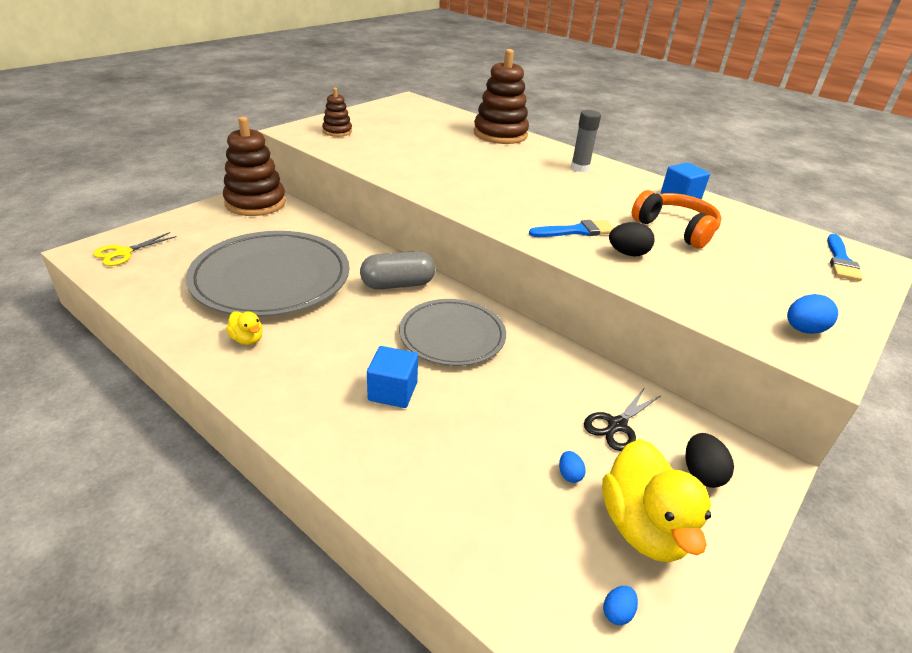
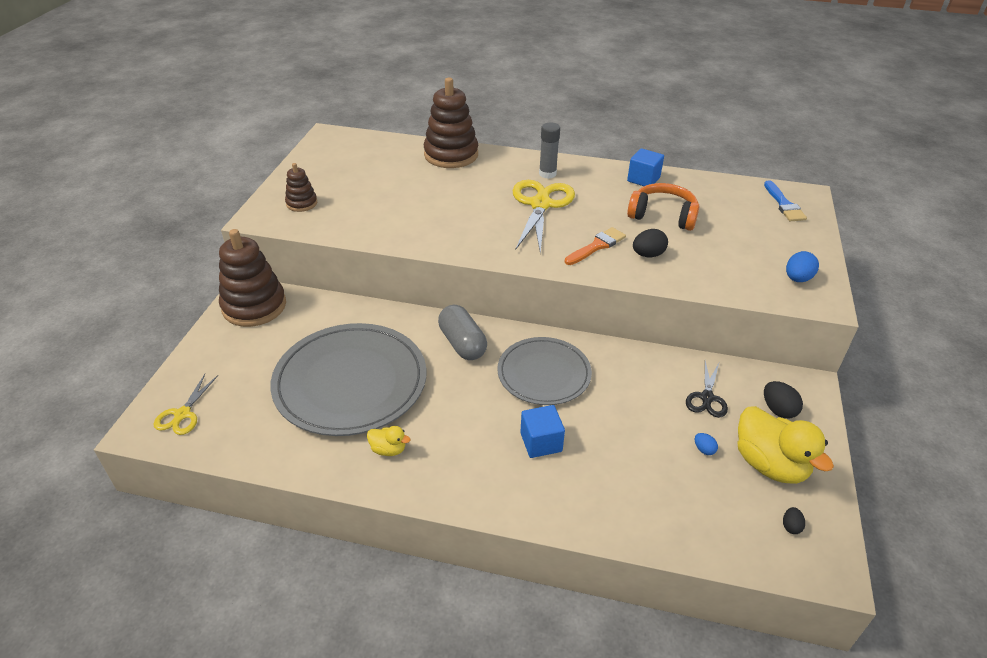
camera: 25 degrees left, 5 degrees up
(398, 284) = (462, 343): grey capsule -> grey capsule turned 75 degrees counterclockwise
(549, 186) = (540, 205): none -> yellow scissors
(576, 231) = (596, 246): blue brush -> orange brush
(617, 612) = (791, 526): blue egg -> black egg

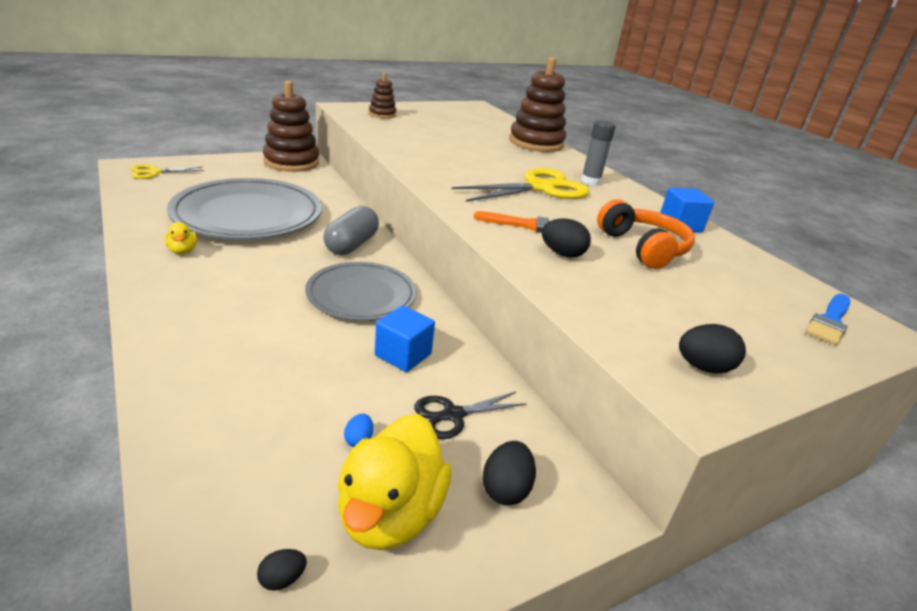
camera: 45 degrees right, 10 degrees down
(541, 442) = (261, 321): blue cube -> blue cube (403, 355)
(797, 279) = (703, 367): blue egg -> black egg

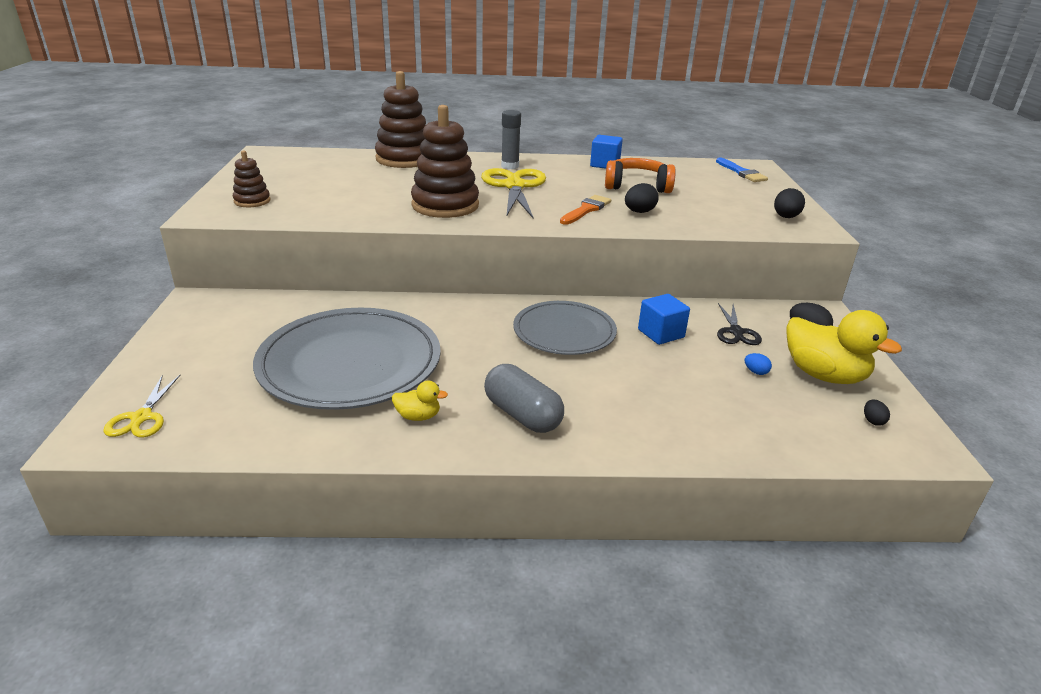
camera: 60 degrees left, 0 degrees up
(291, 162) = (209, 311): brown stacking toy -> brown stacking toy (445, 205)
(351, 245) = (466, 317): grey capsule -> grey capsule (522, 415)

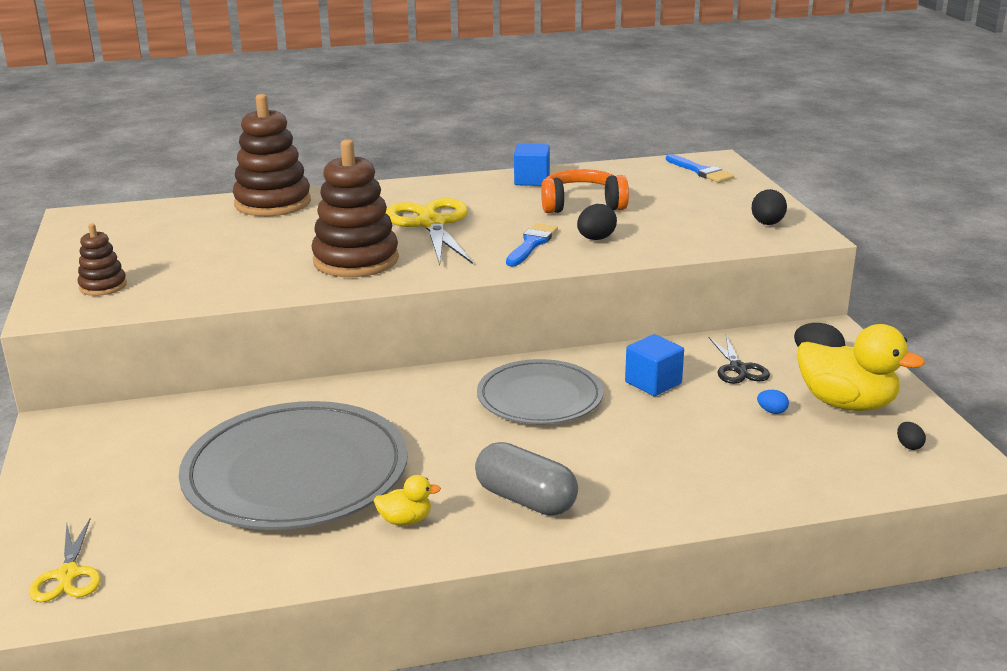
camera: 10 degrees left, 5 degrees down
(510, 166) = (414, 197): grey glue stick -> none
(586, 210) = (531, 244): orange brush -> blue brush

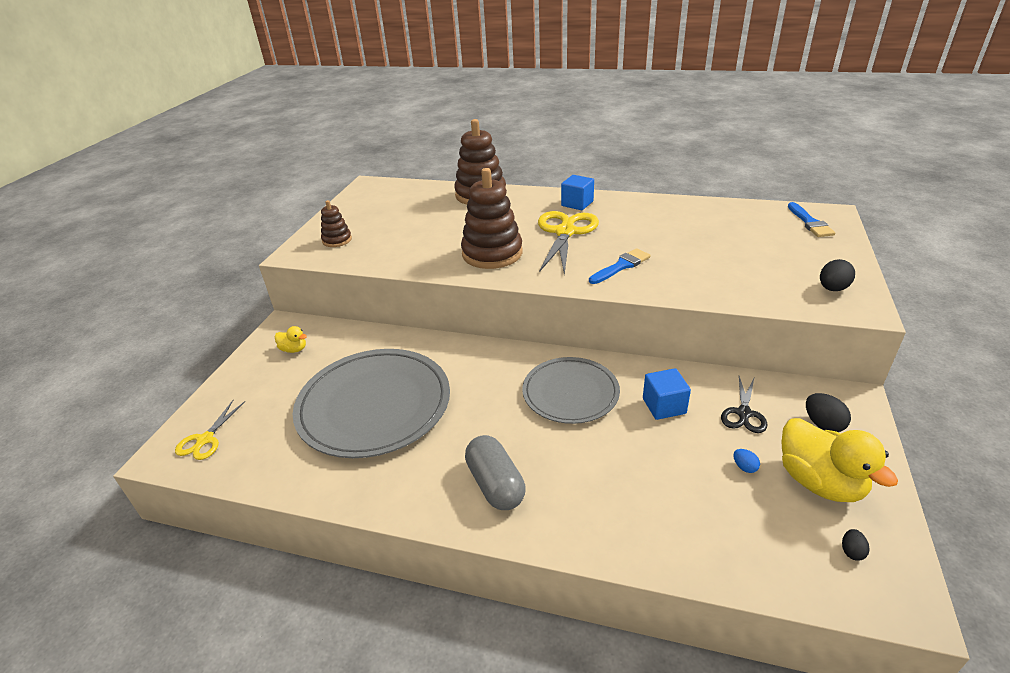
camera: 30 degrees right, 10 degrees up
(405, 520) = (407, 472): yellow duck -> yellow duck (294, 349)
(532, 180) = (666, 207): blue cube -> blue cube (577, 203)
(582, 205) = (687, 237): orange headphones -> none
(596, 239) = (673, 272): black egg -> none

